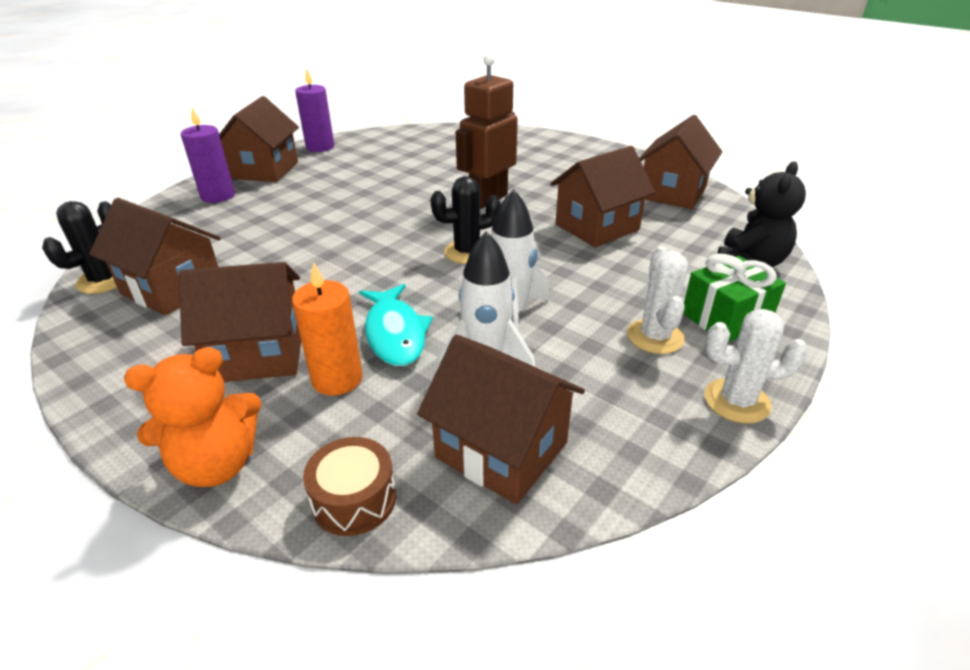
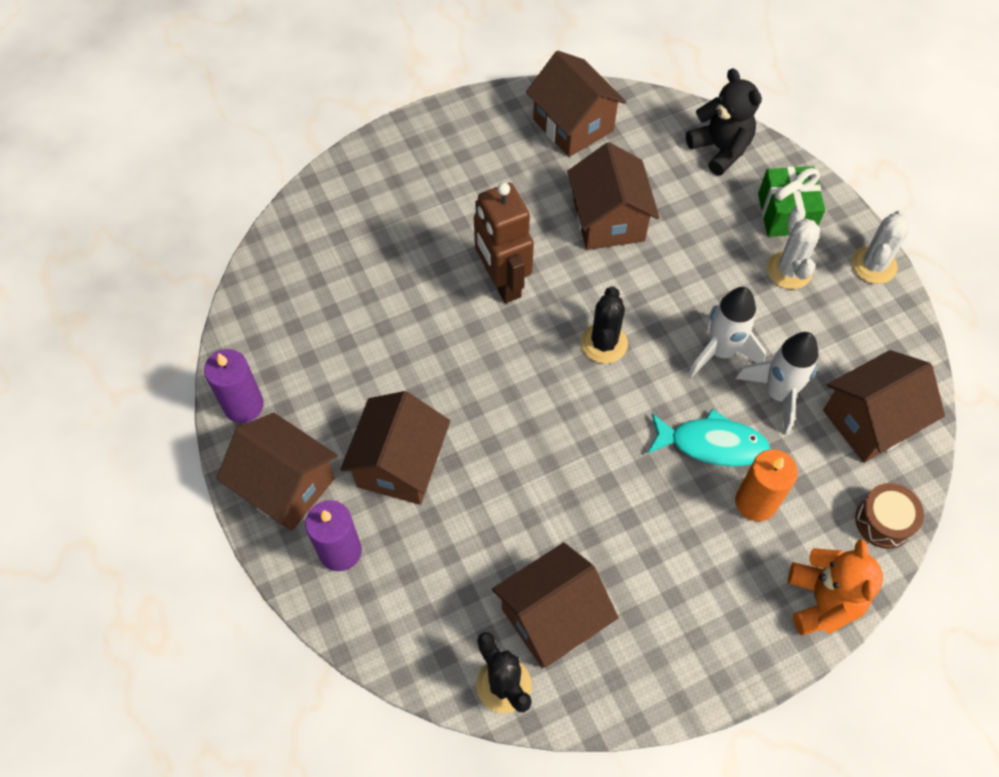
camera: 65 degrees left, 25 degrees up
(258, 353) = (698, 554): brown house -> brown house (400, 464)
(655, 336) = (789, 270): white cactus -> white cactus turned 60 degrees clockwise

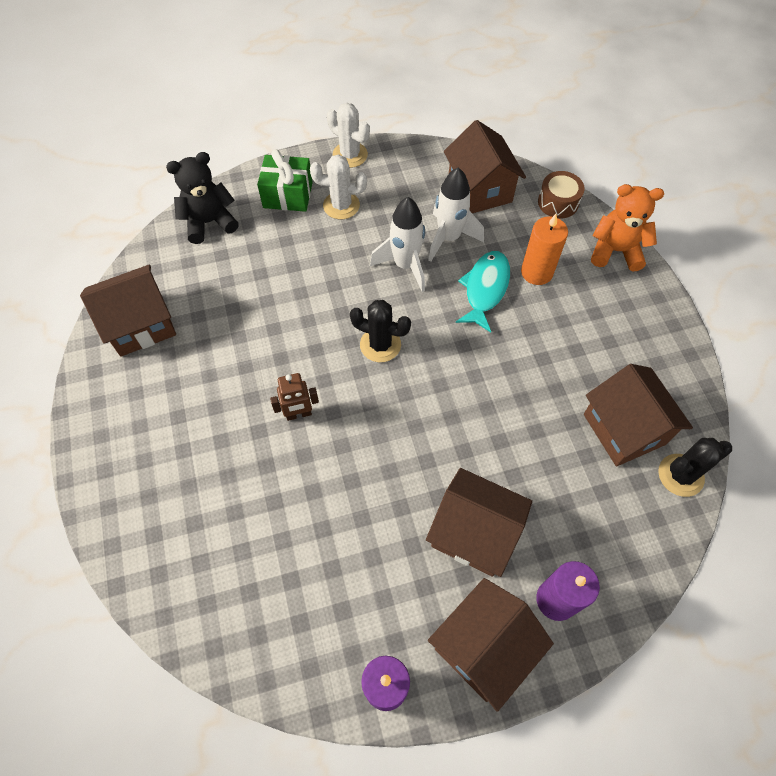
camera: 80 degrees left, 0 degrees up
(502, 282) = (298, 414): brown robot -> brown robot, size x0.55
(608, 220) = (256, 317): brown house -> none

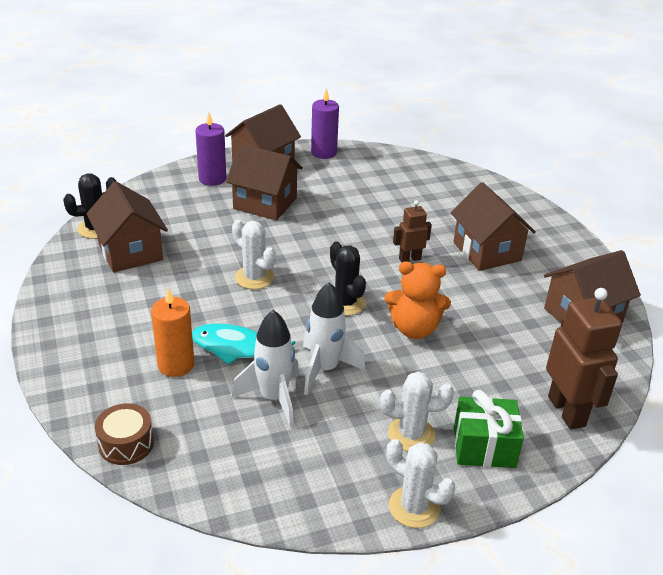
camera: 175 degrees right, 25 degrees down
(209, 222) = (567, 411): black teddy bear -> brown robot
(380, 345) = (345, 303): black cactus -> black cactus turned 45 degrees clockwise
(477, 384) = (254, 278): none -> white cactus
(479, 190) = (229, 458): brown house -> brown house (487, 251)
(485, 289) = (236, 348): turquoise fish -> turquoise fish turned 90 degrees clockwise
(615, 251) = (75, 387): orange teddy bear -> orange teddy bear (414, 329)

